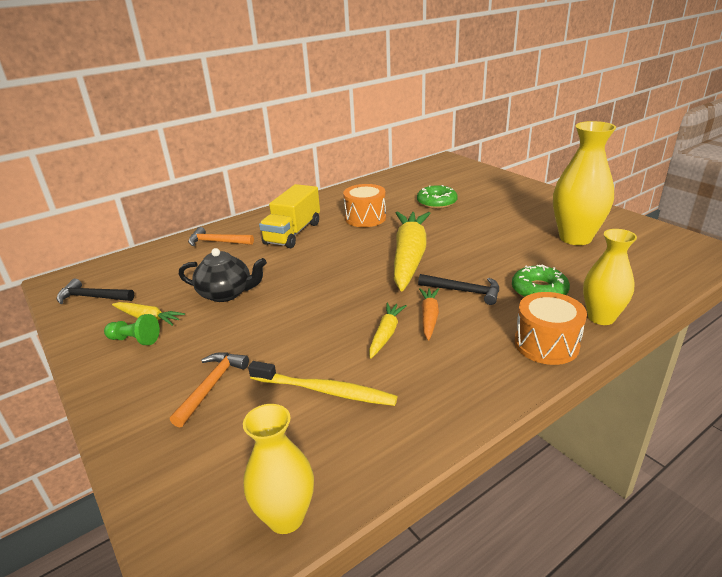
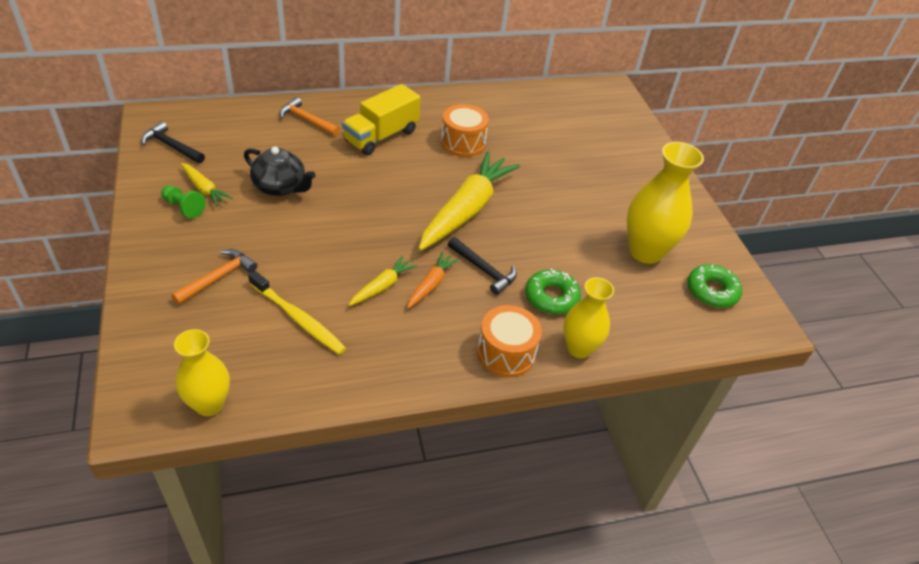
camera: 15 degrees right, 15 degrees up
(436, 202) = (549, 149): green donut -> green donut (712, 291)

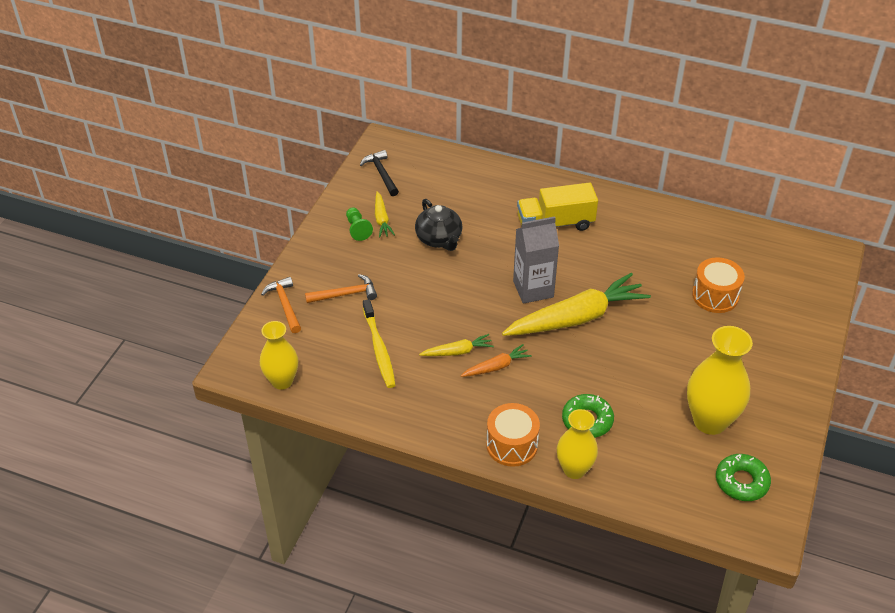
camera: 40 degrees right, 0 degrees up
(306, 120) = (502, 186): orange hammer -> orange hammer (285, 305)
(407, 199) = (533, 289): none -> grey carton
(463, 143) = (624, 256): orange drum -> orange drum (715, 296)
(484, 270) = (549, 374): black hammer -> none

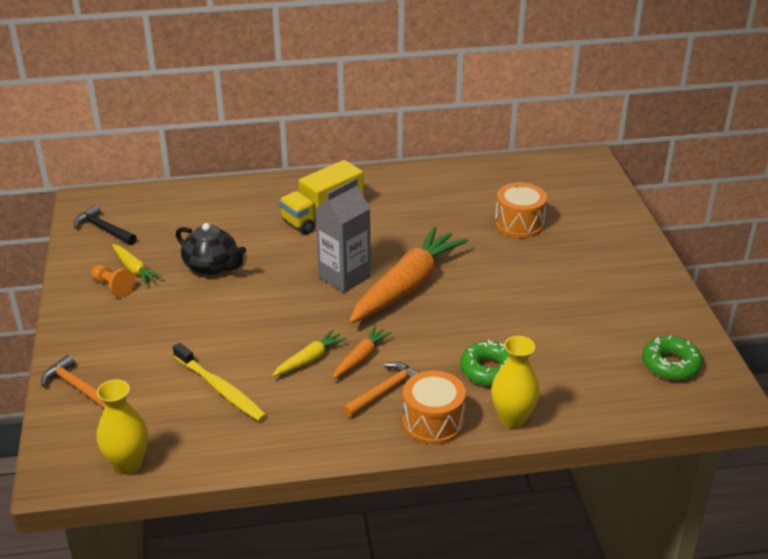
camera: 30 degrees left, 10 degrees down
(345, 294) = (143, 351): orange hammer -> orange hammer (384, 391)
(357, 229) = (113, 287): green pawn -> orange pawn
(576, 318) = (406, 286): yellow carrot -> orange carrot
(710, 421) = (601, 326): yellow vase -> none

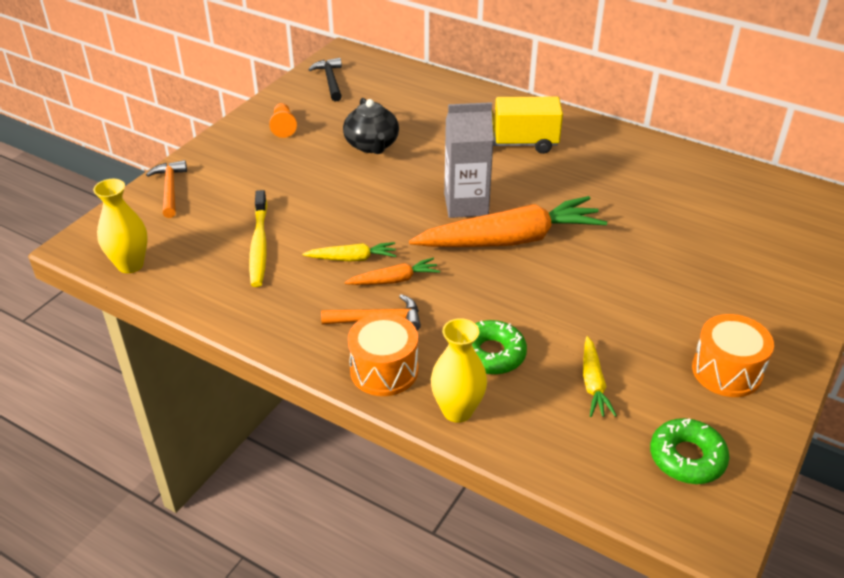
camera: 40 degrees right, 5 degrees up
(134, 269) = (314, 121): yellow carrot -> yellow carrot (593, 383)
(519, 224) = (692, 236): orange drum -> orange drum (726, 371)

